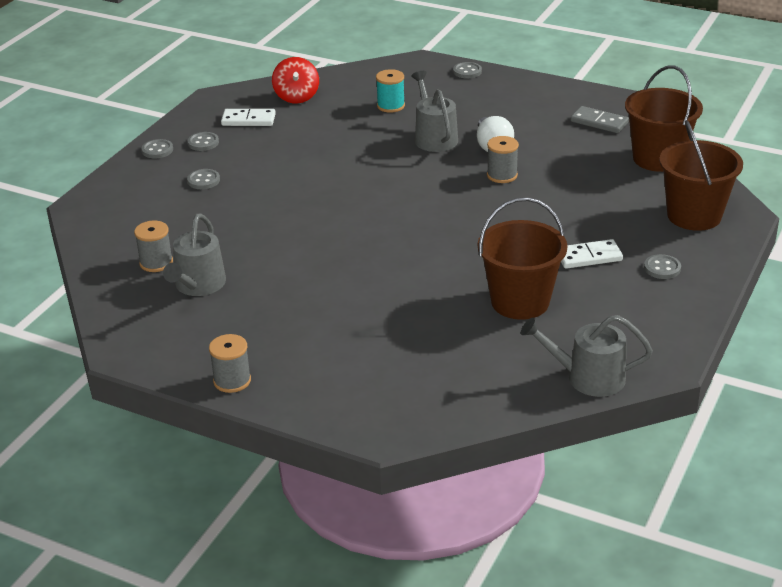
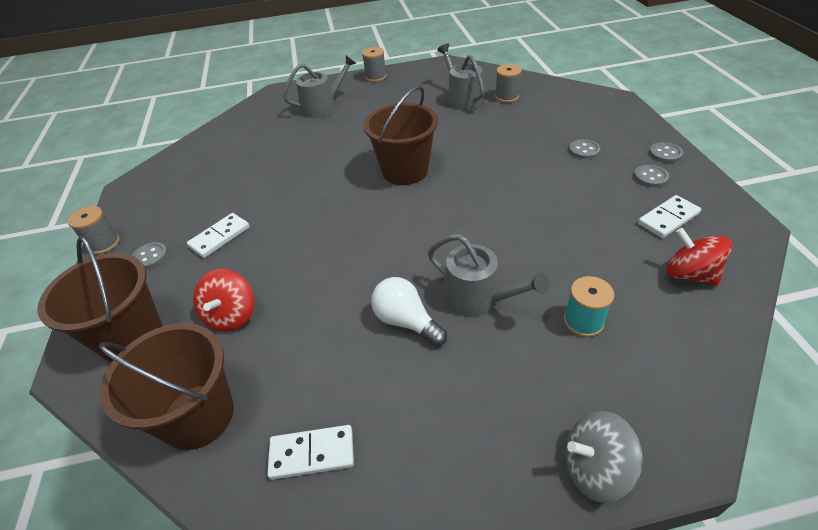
camera: 145 degrees right, 10 degrees up
(467, 71) = (594, 468): grey button -> grey spinning top
(502, 175) = (360, 285): grey spool -> grey spool (104, 243)
(520, 302) = (252, 179): brown bucket -> brown bucket (405, 171)
(588, 377) = (179, 157): grey watering can -> grey watering can (323, 107)
(599, 122) = (312, 454): grey domino -> white domino
(610, 196) = (232, 316): none -> red spinning top

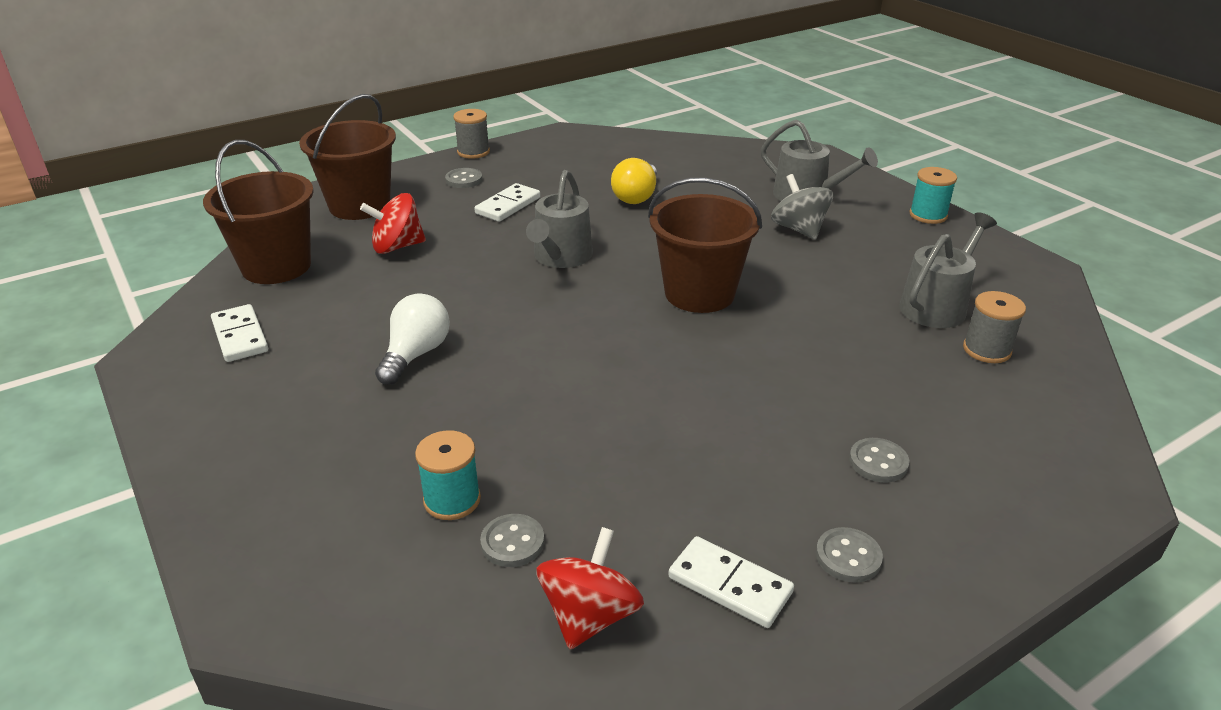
camera: 65 degrees right, 10 degrees down
(220, 237) = (508, 205): white domino -> white domino turned 75 degrees counterclockwise
(264, 171) = (636, 196): none -> yellow light bulb
(376, 77) = (928, 215): grey spool -> turquoise spool
(478, 299) = (468, 401): grey watering can -> grey watering can (560, 257)
(594, 468) = (227, 529): grey spinning top -> grey spinning top (799, 229)
(665, 154) = (947, 576): grey button -> grey button (512, 542)

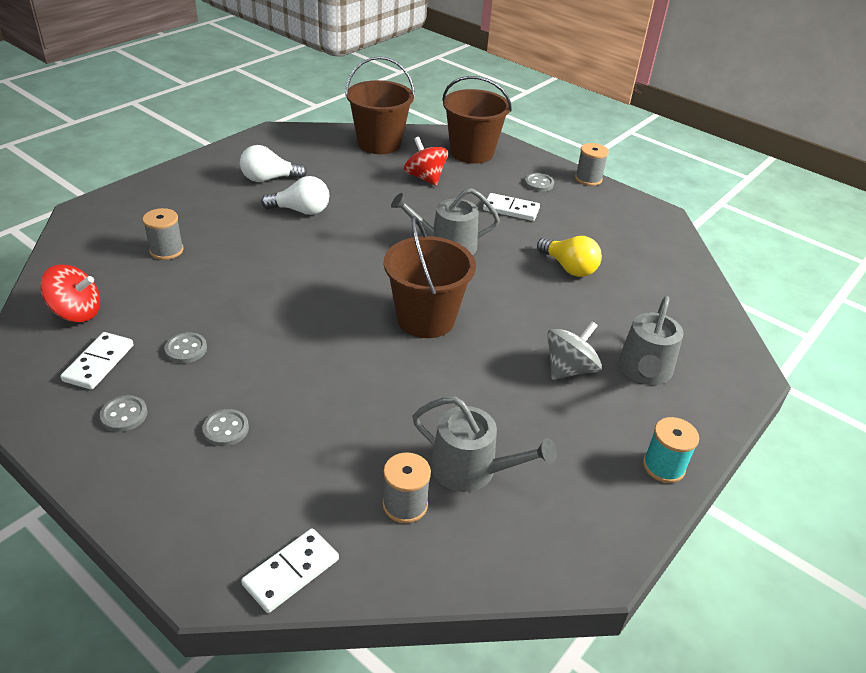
camera: 70 degrees right, 5 degrees up
(240, 336) = (300, 152): white domino -> white domino (291, 572)
(301, 375) = (269, 179): none -> white light bulb
(452, 500) = (166, 250): turquoise spool -> grey spool
(512, 542) = (133, 277): grey button -> grey button (186, 349)
(636, 196) = (569, 268): yellow light bulb -> yellow light bulb turned 135 degrees counterclockwise

